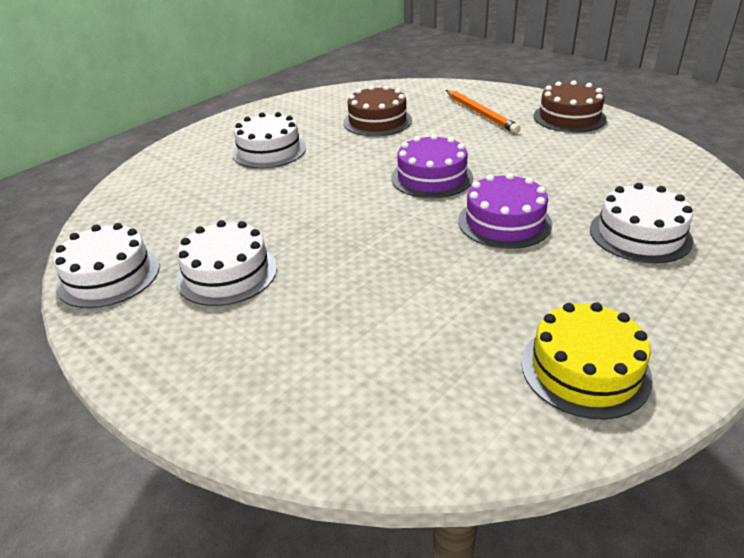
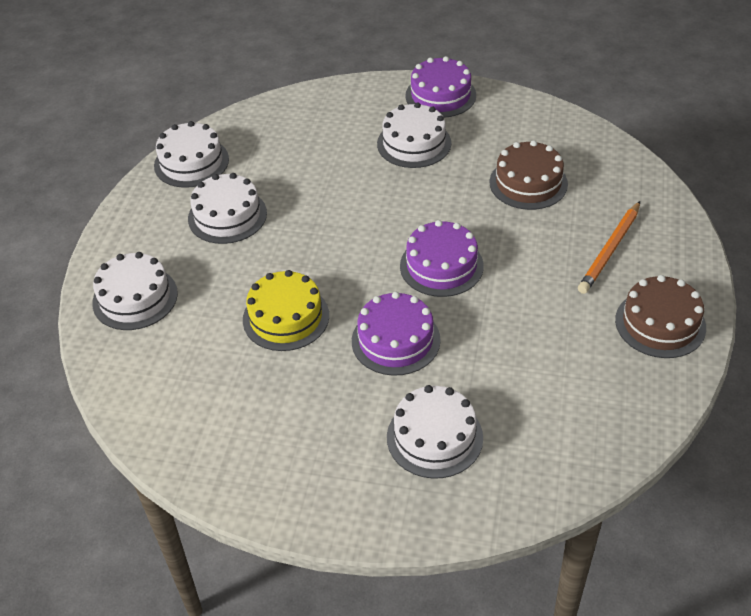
camera: 60 degrees right, 10 degrees up
(230, 126) = (440, 95): none -> purple cake
(278, 385) = (135, 298): none -> white cake
(585, 369) = (228, 442): yellow cake -> yellow cake (286, 317)

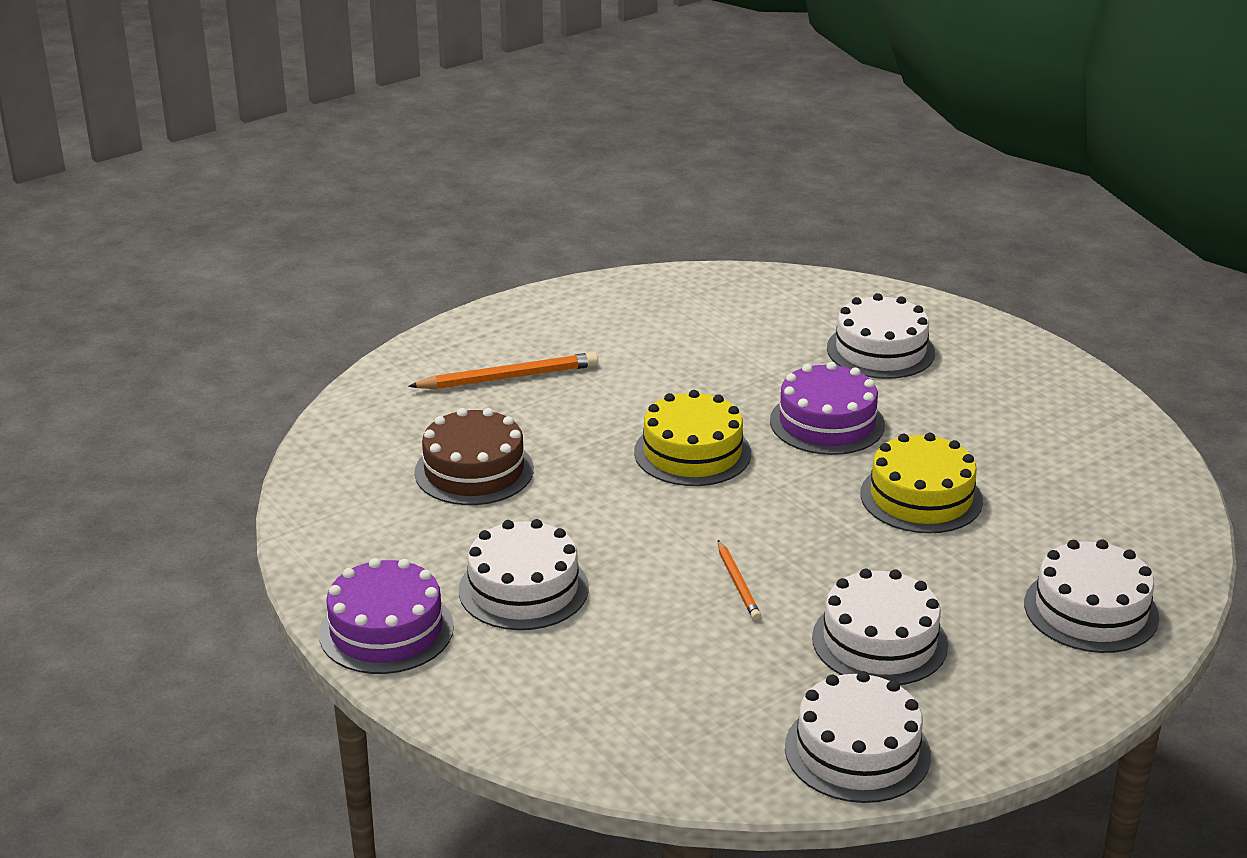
camera: 140 degrees left, 15 degrees down
(324, 204) = (738, 583): none -> orange pencil
(441, 266) = (692, 452): purple cake -> yellow cake
(660, 323) = (568, 316): brown cake -> none

